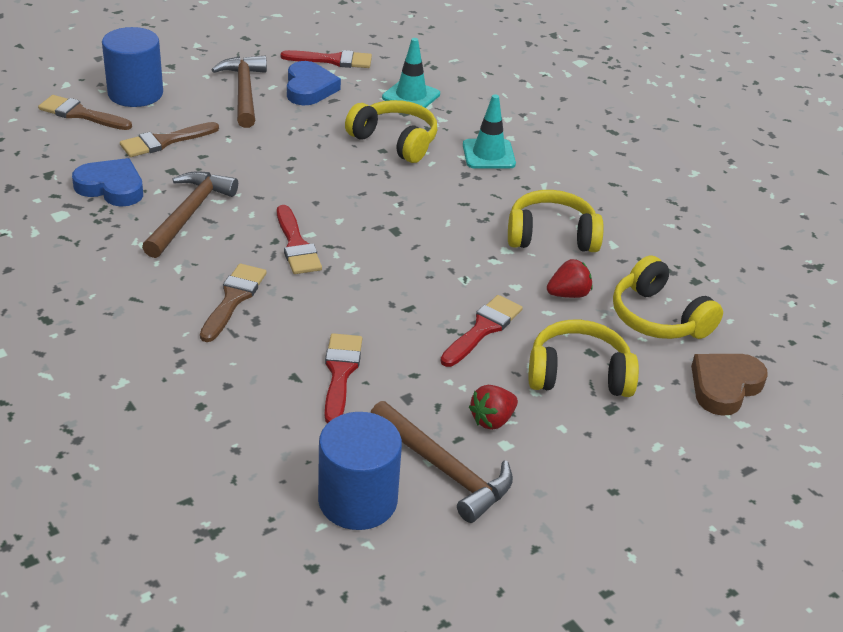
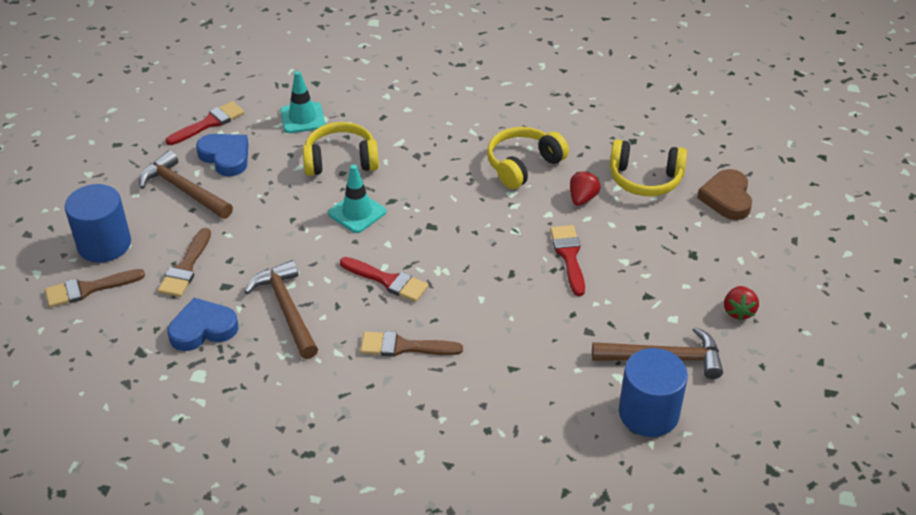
camera: 40 degrees left, 5 degrees up
(233, 299) = (404, 347): brown brush -> brown brush turned 60 degrees counterclockwise
(340, 373) = (533, 345): red brush -> none
(488, 154) = (411, 131): turquoise traffic cone -> turquoise traffic cone (357, 213)
(492, 420) = (648, 309): red strawberry -> red strawberry (738, 311)
(578, 374) = (652, 246): yellow headphones -> none

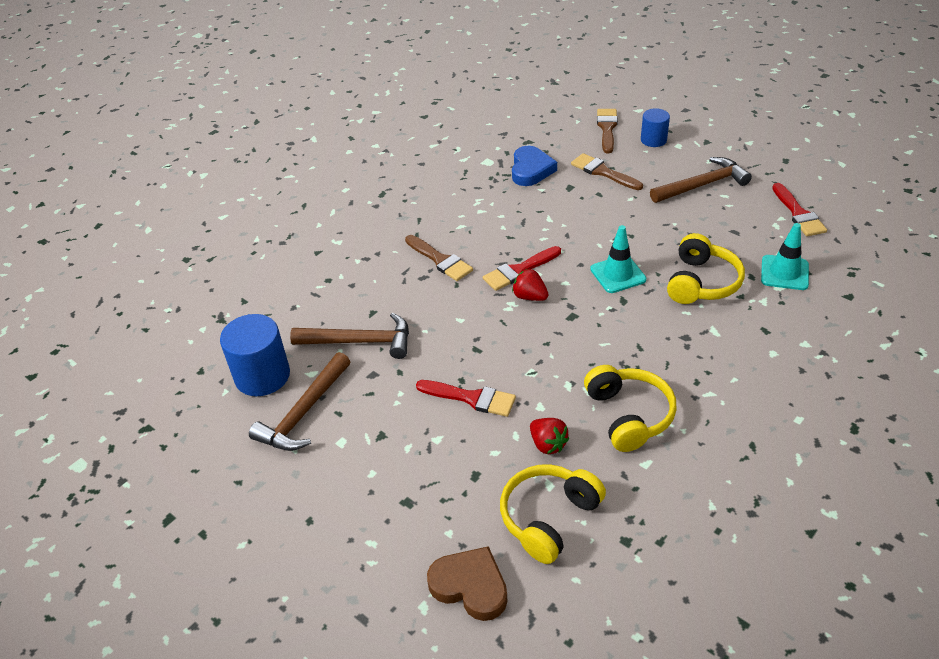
camera: 120 degrees right, 0 degrees up
(104, 244) = (653, 140): blue cylinder -> blue cylinder, size x0.60
(225, 157) = (740, 214): blue heart -> none
(287, 309) = (524, 211): brown hammer -> brown hammer (360, 342)
(404, 347) = (440, 260): brown brush -> brown brush turned 105 degrees clockwise
(738, 311) = (309, 499): red strawberry -> red strawberry (530, 297)

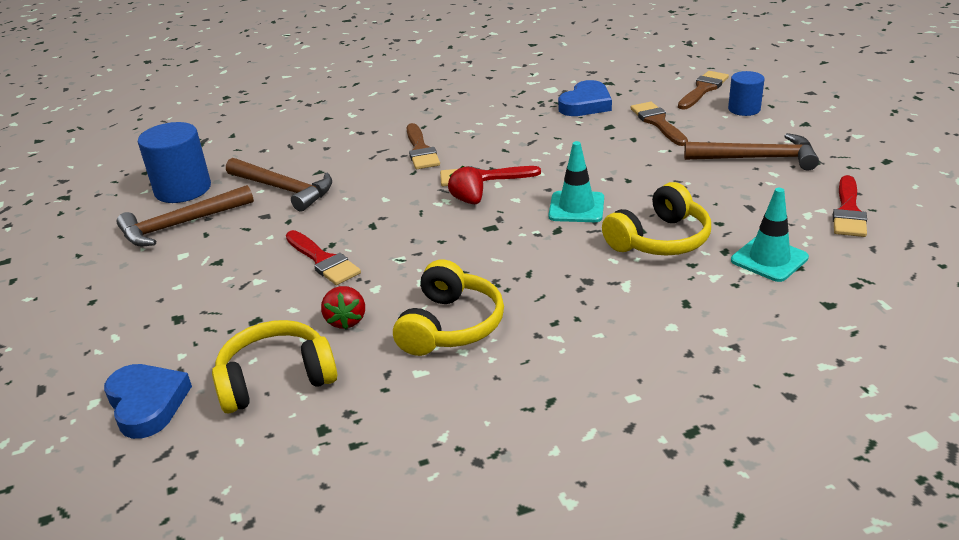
camera: 30 degrees right, 10 degrees down
(470, 586) = (147, 404): brown heart -> blue heart

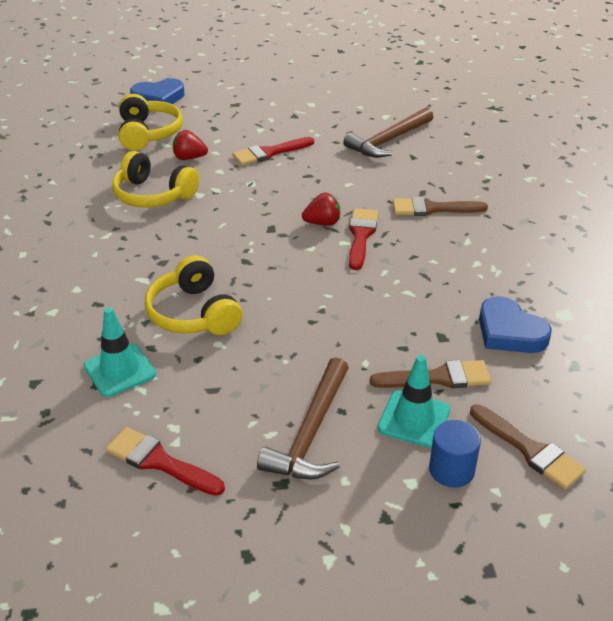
camera: 100 degrees right, 5 degrees up
(180, 224) = (354, 102): brown hammer -> none
(183, 189) = (409, 102): blue cylinder -> none
(576, 207) = (276, 278): turquoise traffic cone -> turquoise traffic cone (414, 419)

